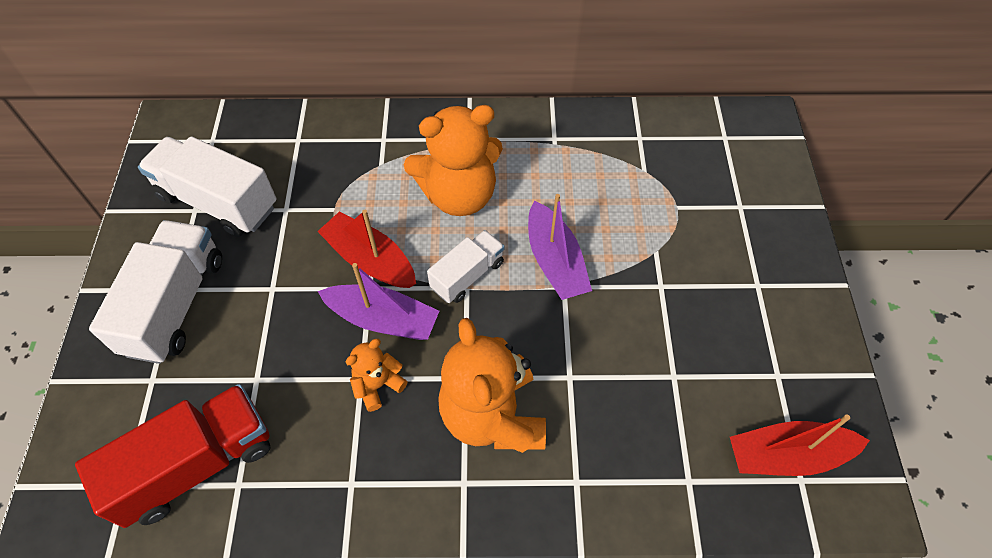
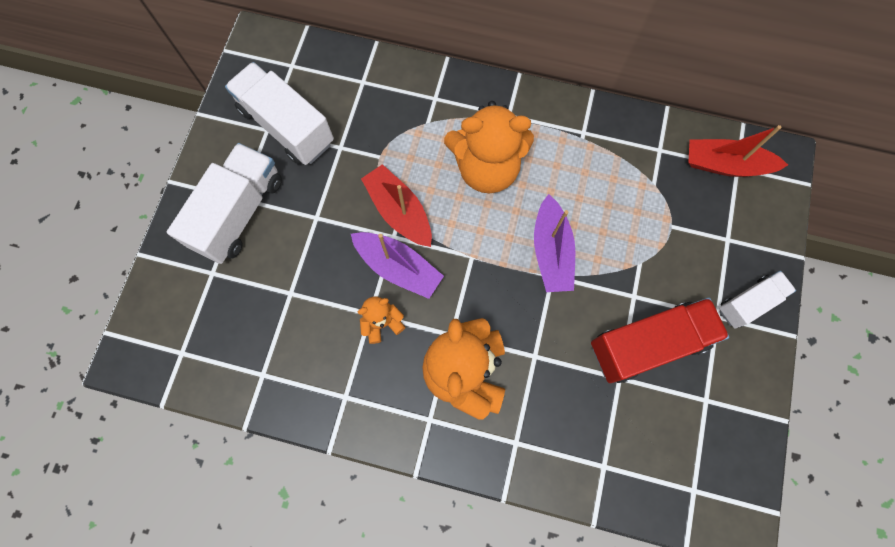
camera: 15 degrees right, 15 degrees up
(196, 464) = (234, 350): red truck -> red truck (648, 344)
(467, 275) = (475, 245): white truck -> white truck (748, 303)
(787, 455) = (690, 468): red boat -> red boat (725, 165)

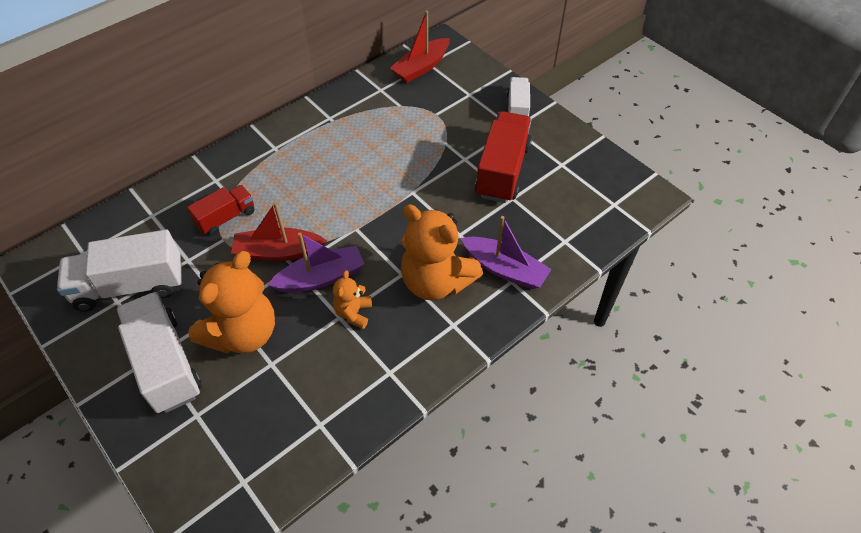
camera: 55 degrees left, 20 degrees down
(402, 140) = (226, 218): none -> red truck
(486, 168) = (300, 182): orange teddy bear -> orange teddy bear (243, 333)
(551, 251) = (394, 182): purple boat -> purple boat (505, 269)

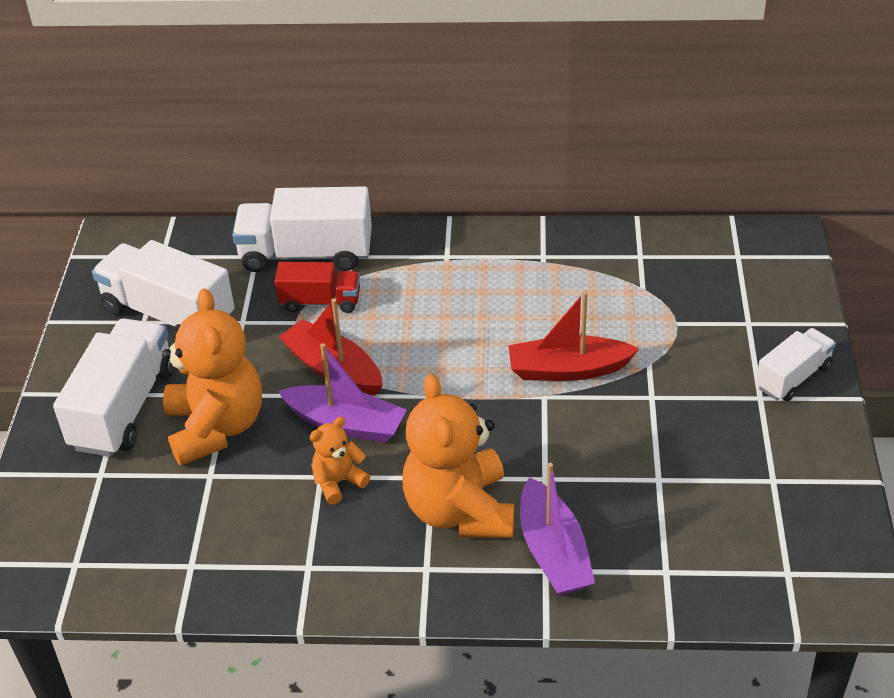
camera: 45 degrees right, 10 degrees down
(185, 195) = (306, 254): none -> white truck
(243, 333) = (216, 427): orange teddy bear -> orange teddy bear turned 90 degrees counterclockwise
(421, 67) = (722, 256): red boat -> red boat (568, 370)
(502, 171) = (683, 439): red truck -> none

